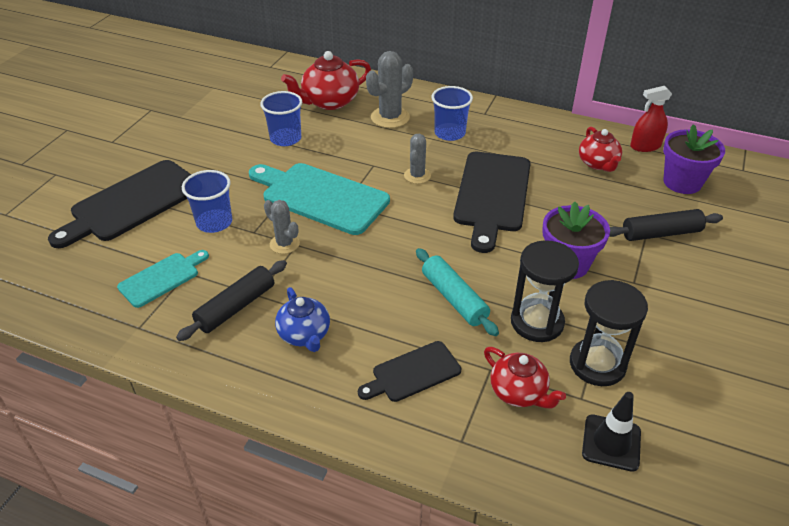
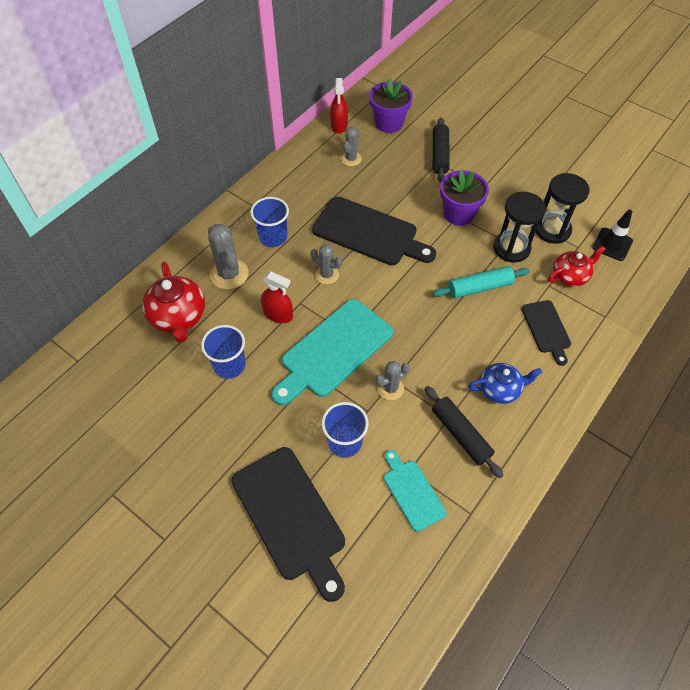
camera: 75 degrees left, 15 degrees up
(353, 154) = (278, 314): none -> red spray bottle
(598, 163) = (351, 159): red teapot -> grey cactus

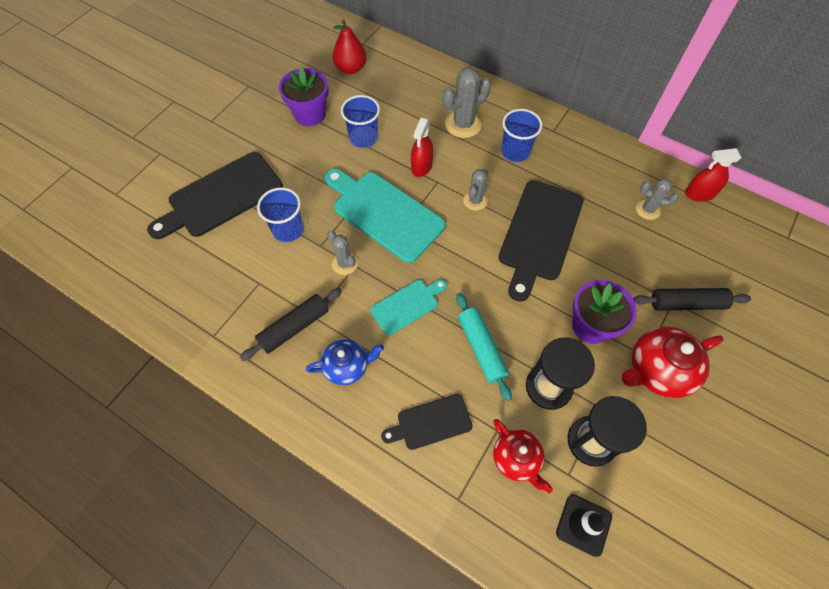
camera: 85 degrees right, 5 degrees up
(116, 374) = (350, 68): none -> red pear
(178, 317) = (410, 96): red teapot -> red teapot (657, 370)
(389, 123) = (723, 245): purple flower pot -> purple flower pot (310, 114)
(412, 492) = (237, 286): turquoise cutting board -> turquoise cutting board (407, 305)
(500, 389) = (347, 366): blue teapot -> blue teapot turned 90 degrees counterclockwise

